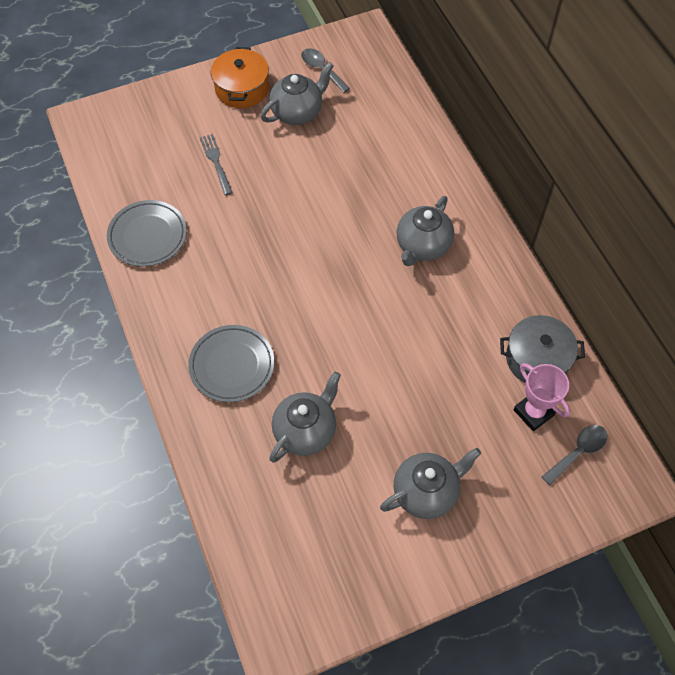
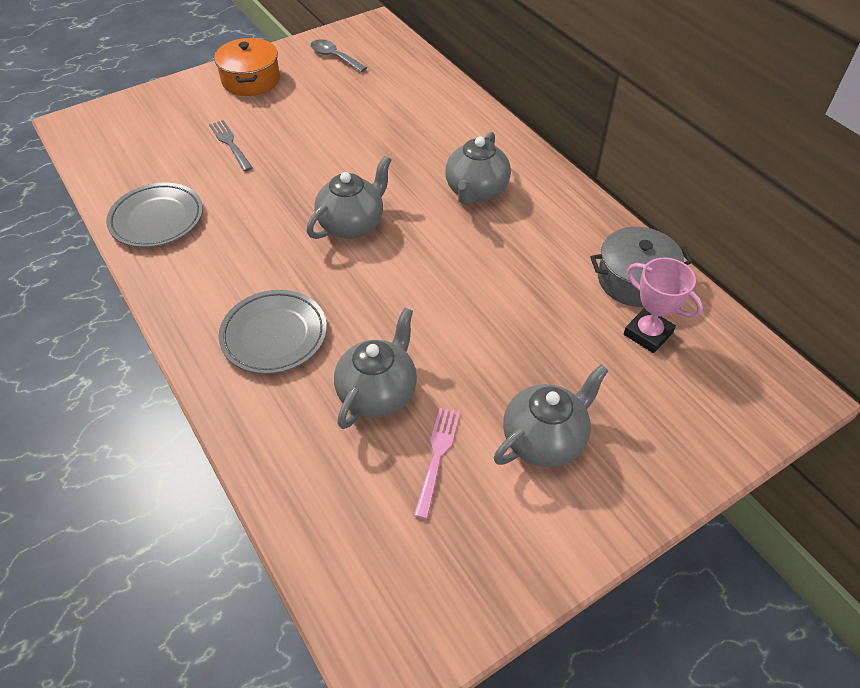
camera: 10 degrees left, 10 degrees down
(297, 112) = (315, 93): grey teapot -> grey teapot (352, 224)
(341, 492) = (437, 457): none -> pink fork
(578, 452) = (713, 367): grey spoon -> none

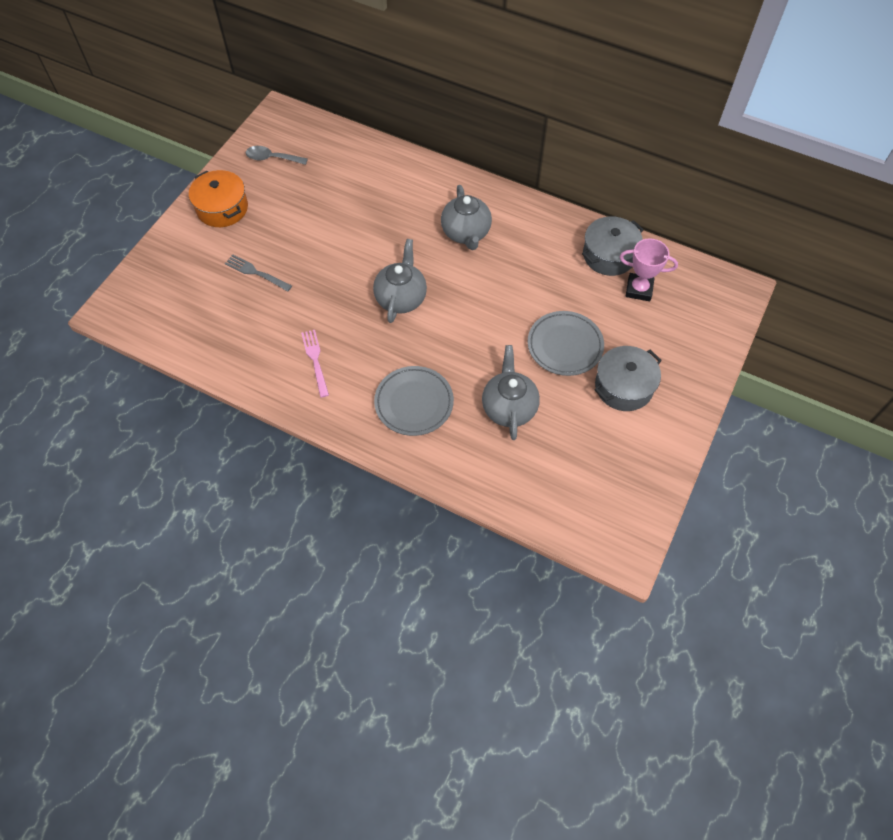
camera: 30 degrees left, 10 degrees up
(157, 219) = (256, 359): grey plate -> grey plate (565, 346)
(437, 457) = (571, 428): pink fork -> pink fork (315, 360)
(545, 439) = (623, 386): grey teapot -> grey pot

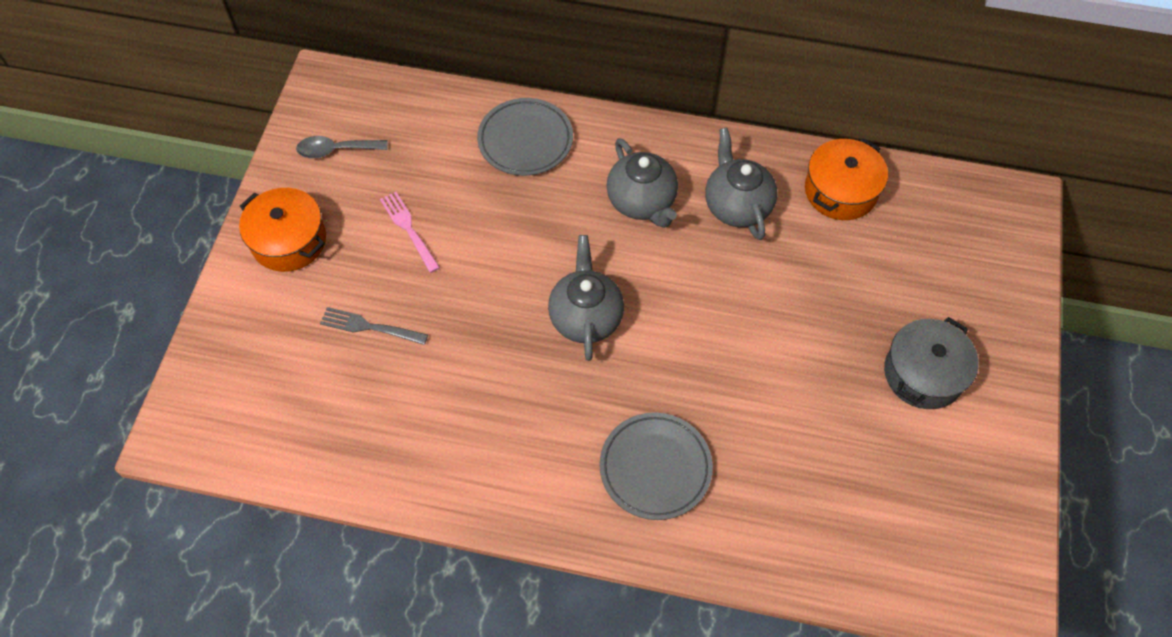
camera: 15 degrees left, 0 degrees up
(315, 360) = (497, 439): pink fork -> pink fork (409, 229)
(509, 407) = (784, 442): grey teapot -> grey teapot (736, 205)
(565, 346) = (827, 334): grey plate -> grey plate (525, 140)
(609, 255) = (840, 191): grey pot -> orange pot
(639, 289) = (895, 231): pink trophy -> none

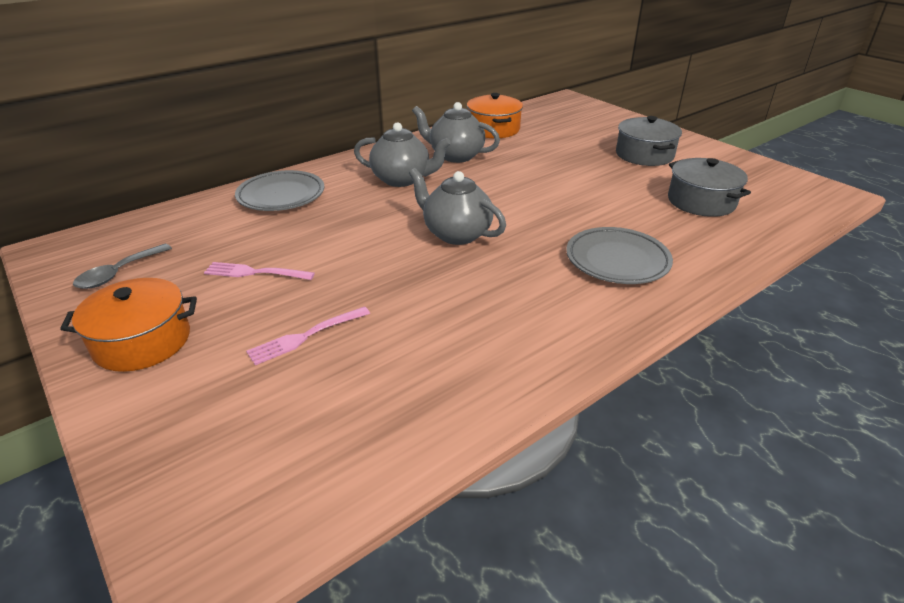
camera: 50 degrees left, 25 degrees down
(370, 327) = (306, 336): grey fork -> pink fork
(850, 484) = (701, 201): none -> grey pot

